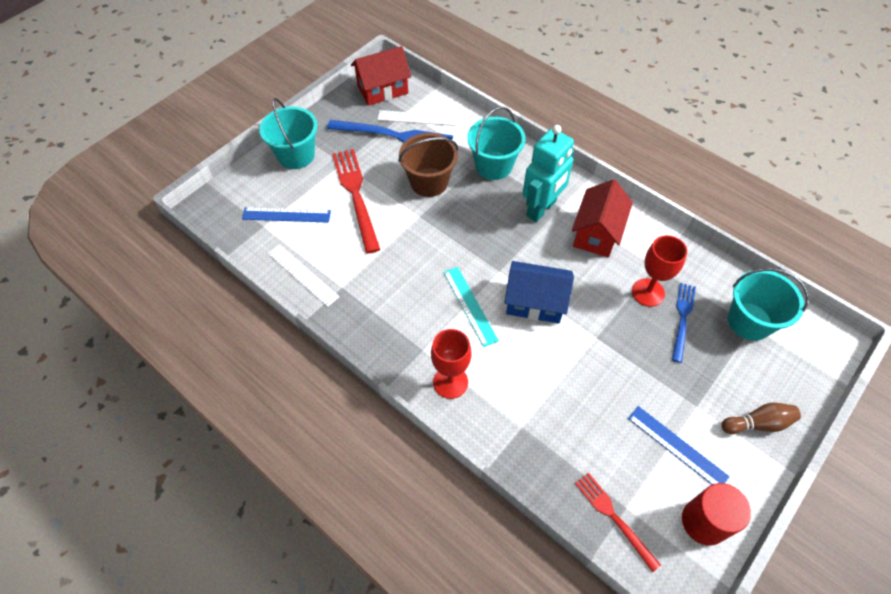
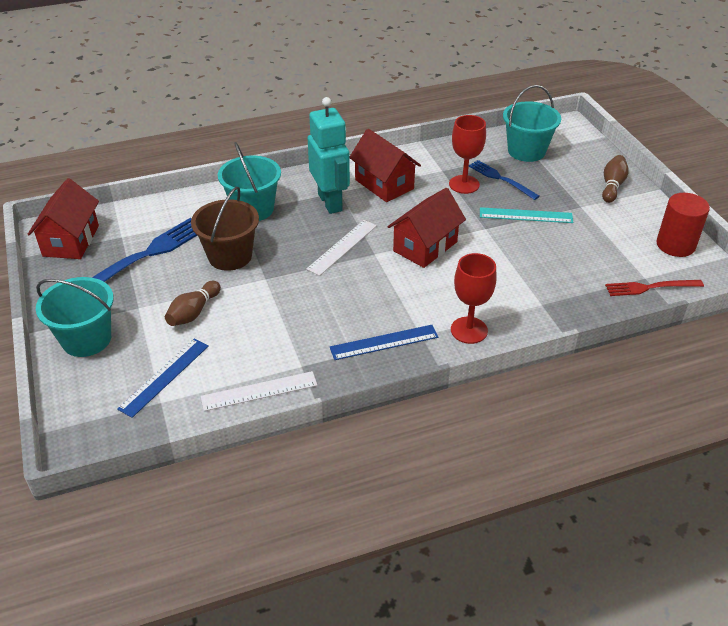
camera: 60 degrees left, 15 degrees down
(356, 195) = (193, 312): red fork -> brown bowling pin
(417, 118) = (139, 232): white ruler -> white ruler (342, 247)
(470, 305) = (397, 286): turquoise ruler -> turquoise ruler (526, 215)
(535, 302) = (425, 246): blue house -> red house
(677, 446) = (608, 230): blue ruler -> blue ruler (384, 342)

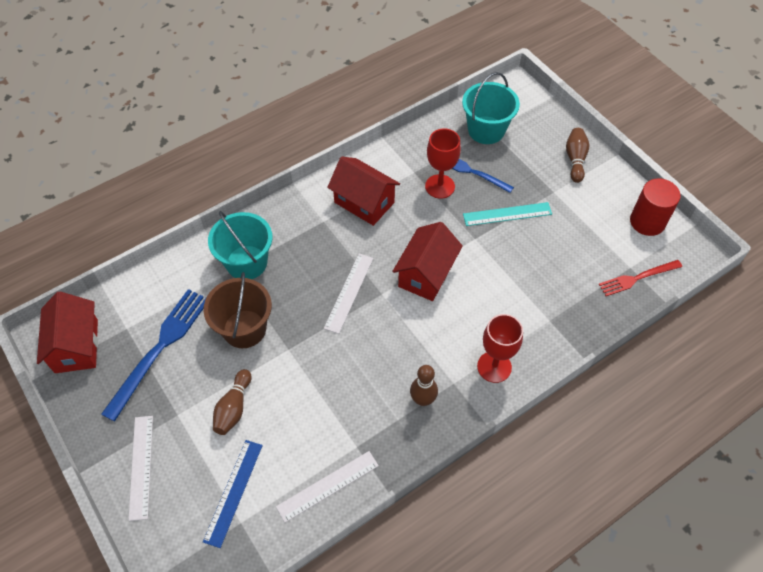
camera: 15 degrees left, 15 degrees up
(86, 339) = (141, 466): turquoise bucket -> white ruler
(330, 202) = (319, 237): turquoise robot -> none
(384, 342) = (423, 399): blue ruler -> brown bowling pin

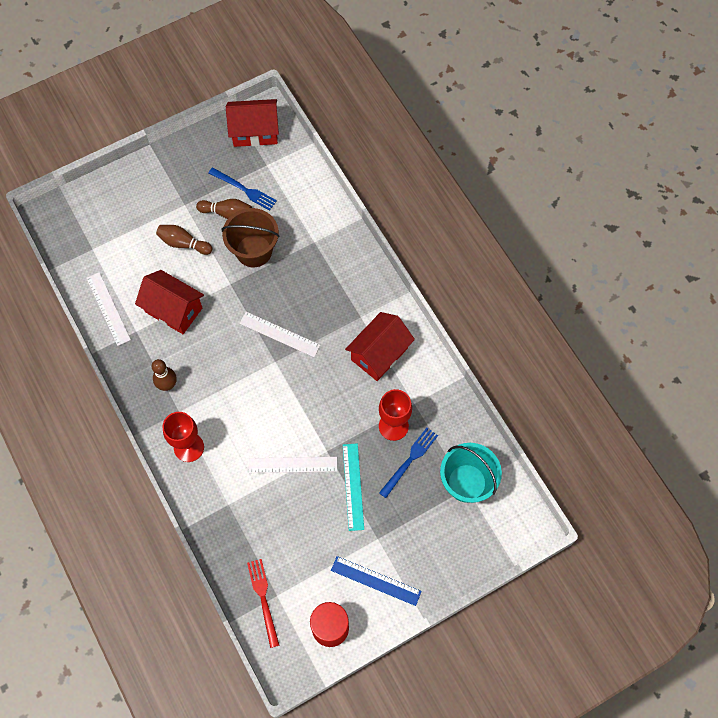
camera: 95 degrees right, 10 degrees up
(141, 466) = (147, 182): white ruler -> white ruler (293, 464)
(160, 348) = (244, 190): blue fork -> blue fork, size x0.61
(233, 492) = (115, 244): blue ruler -> blue ruler (375, 581)
(246, 263) = (320, 252): turquoise bucket -> none
(426, 274) = (291, 401): red house -> red house (173, 310)
(575, 159) = (419, 570): brown bowling pin -> brown bowling pin (227, 213)

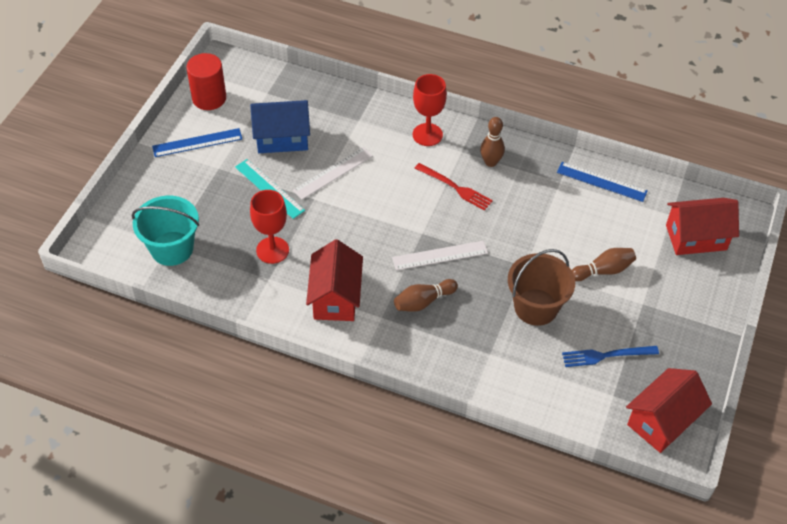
camera: 140 degrees right, 15 degrees down
(108, 308) = (601, 182): white ruler -> blue ruler
(173, 310) = (549, 215): red house -> red house (696, 237)
(227, 213) = (596, 323): brown bowling pin -> brown bowling pin (423, 302)
(263, 599) = (275, 85): red fork -> red fork (455, 188)
(304, 532) = (282, 138): none -> blue house
(410, 460) = (236, 234): blue fork -> none

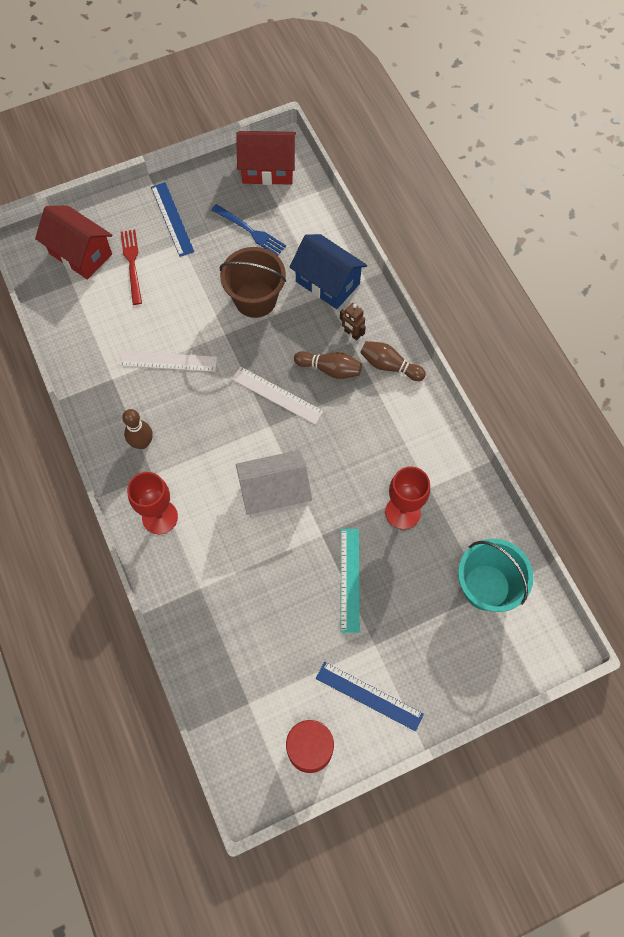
camera: 135 degrees left, 15 degrees up
(282, 138) = (287, 629): blue house -> blue house (327, 282)
(333, 173) = (280, 547): white ruler -> white ruler (168, 361)
(335, 297) = (392, 427): red house -> none
(372, 198) = (274, 493): none -> white house
(436, 340) = (352, 334): none -> brown robot
(455, 188) = (198, 444): red fork -> red fork (132, 264)
(601, 182) = (83, 351): blue ruler -> blue ruler (172, 219)
(603, 270) = (176, 285): brown bowling pin -> brown bowling pin (389, 366)

